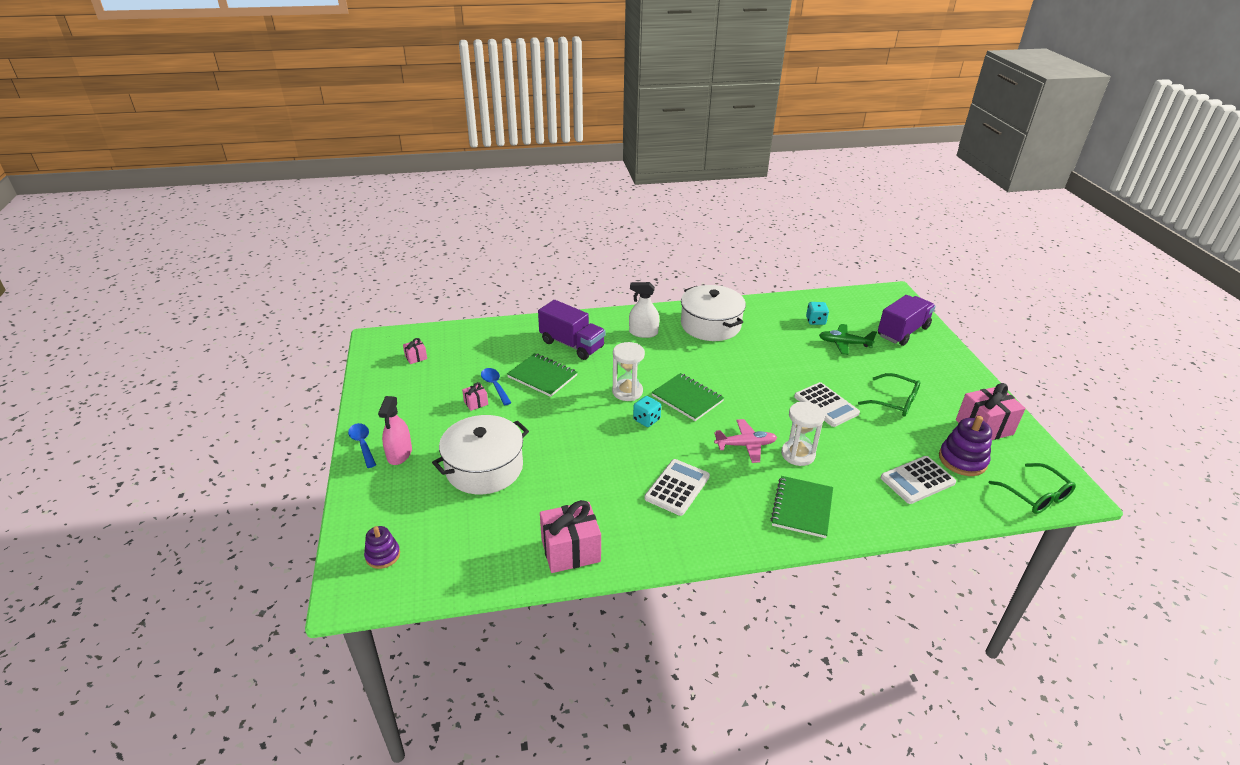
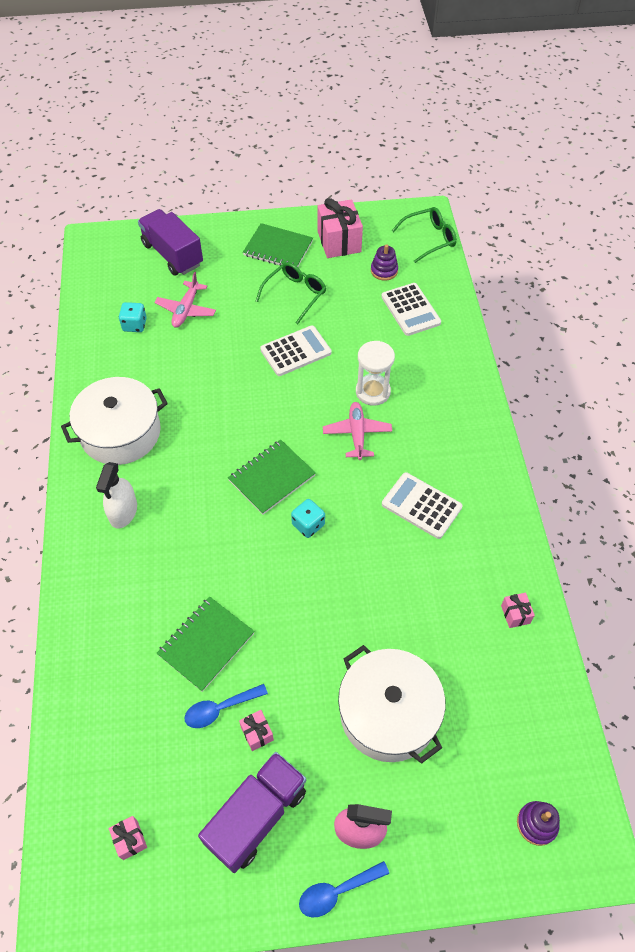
camera: 85 degrees left, 20 degrees up
(570, 550) = (515, 614): pink gift -> pink gift, size x0.47
(572, 344) = (135, 604): purple truck -> purple truck (256, 816)
(627, 391) = (251, 541): white hourglass -> none
(802, 508) = (448, 404): green notebook -> green notebook (278, 248)
(844, 343) = (186, 310): green plane -> pink plane
(962, 460) = (384, 271): purple stacking toy -> purple stacking toy, size x0.63

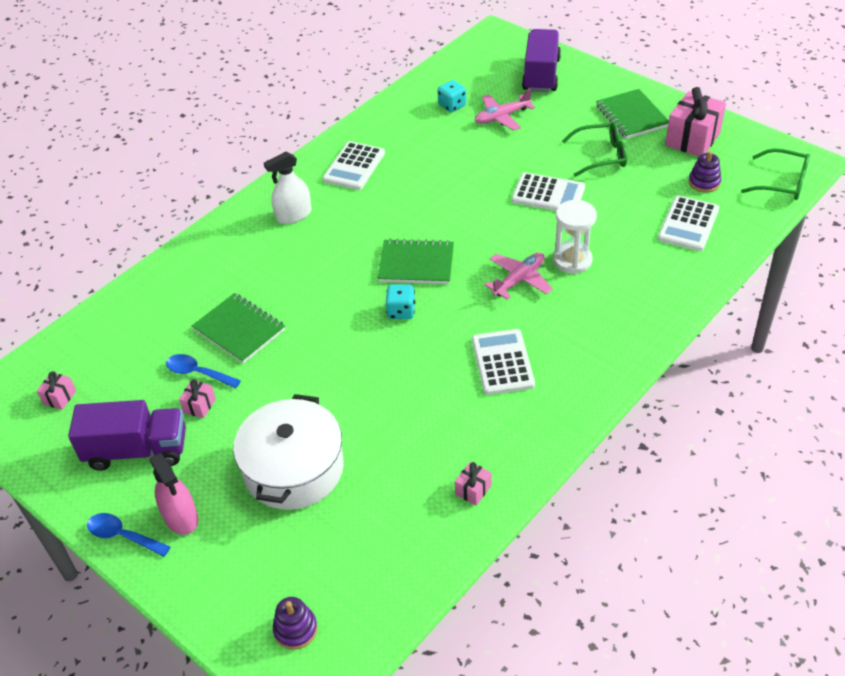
camera: 50 degrees right, 10 degrees down
(120, 432) = (354, 166): white pot -> white calculator
(206, 644) = (239, 330): green notebook -> green notebook turned 45 degrees clockwise

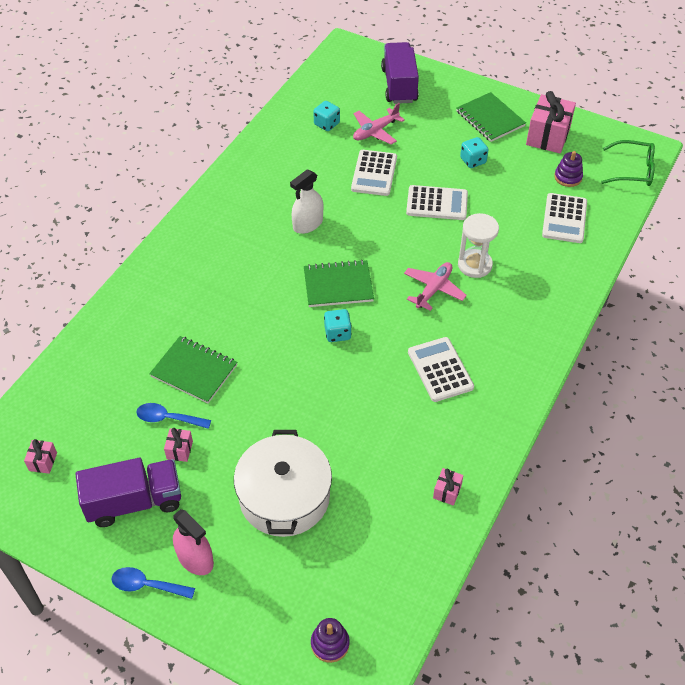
camera: 15 degrees left, 5 degrees up
(293, 215) = (211, 250): white spray bottle -> white spray bottle (308, 224)
(354, 166) = (253, 195): white calculator -> white calculator (374, 173)
(600, 156) = (473, 161): green glasses -> turquoise dice

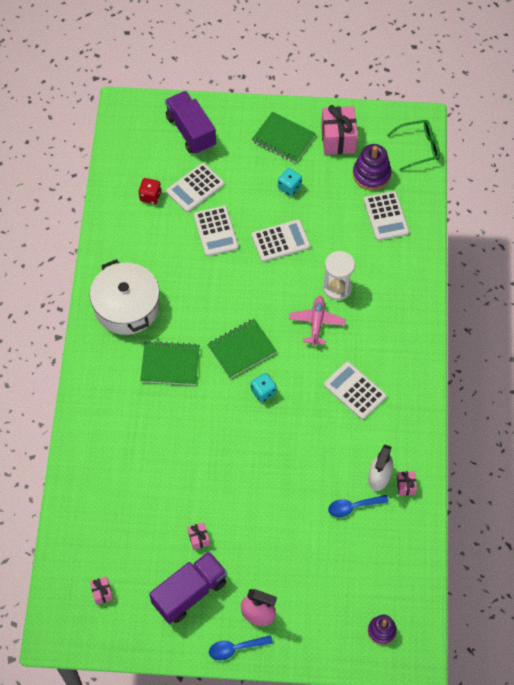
camera: 25 degrees left, 10 degrees up
(168, 418) = (175, 517): blue spoon -> blue spoon (353, 507)
(194, 371) = (172, 470): green notebook -> green notebook (170, 364)
(284, 497) = (295, 541): white pot -> white pot (127, 307)
(308, 224) = (188, 302): white spray bottle -> white spray bottle (379, 477)
(326, 124) = (150, 196): turquoise dice -> red dice
(375, 131) = (195, 188): pink plane -> white calculator
(568, 177) = (371, 174): purple stacking toy -> purple stacking toy, size x1.59

